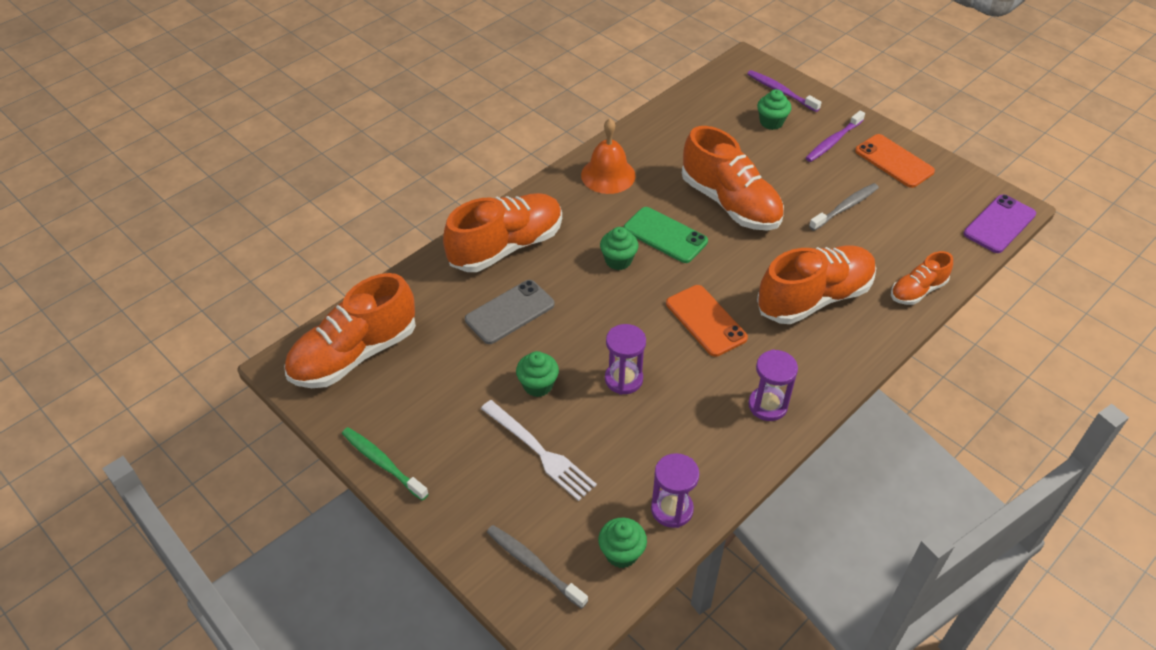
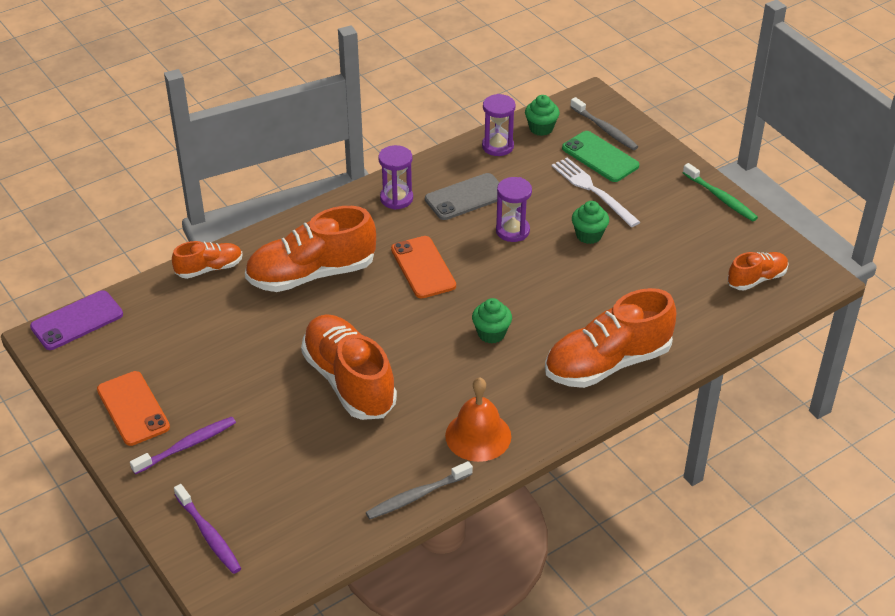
camera: 170 degrees left, 5 degrees down
(354, 354) = (756, 279): orange shoe -> orange shoe, size x0.53
(510, 312) = (609, 297): grey phone -> grey phone (466, 197)
(665, 235) = (434, 354): green phone -> green phone (600, 157)
(771, 122) = (248, 485): green cupcake -> none
(845, 207) = (225, 360): grey toothbrush -> grey toothbrush (417, 496)

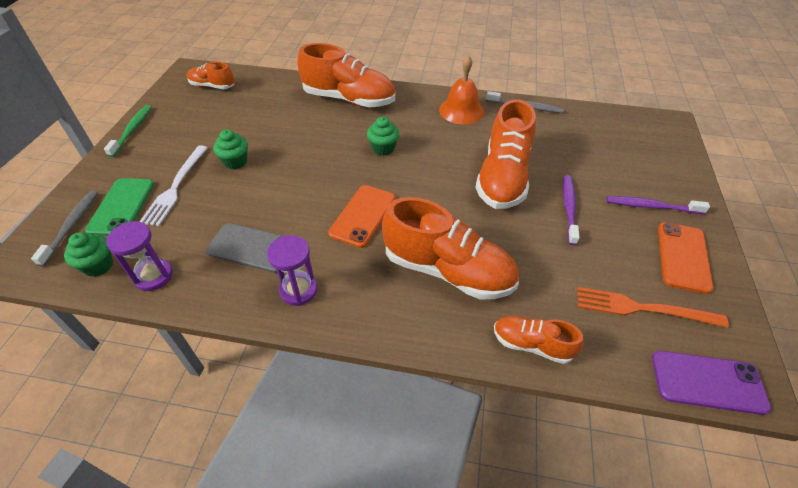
camera: 135 degrees left, 5 degrees up
(145, 342) = (643, 308): none -> orange fork
(209, 534) = (665, 153): purple toothbrush -> purple toothbrush (569, 208)
(512, 231) = (269, 198): purple hourglass -> none

